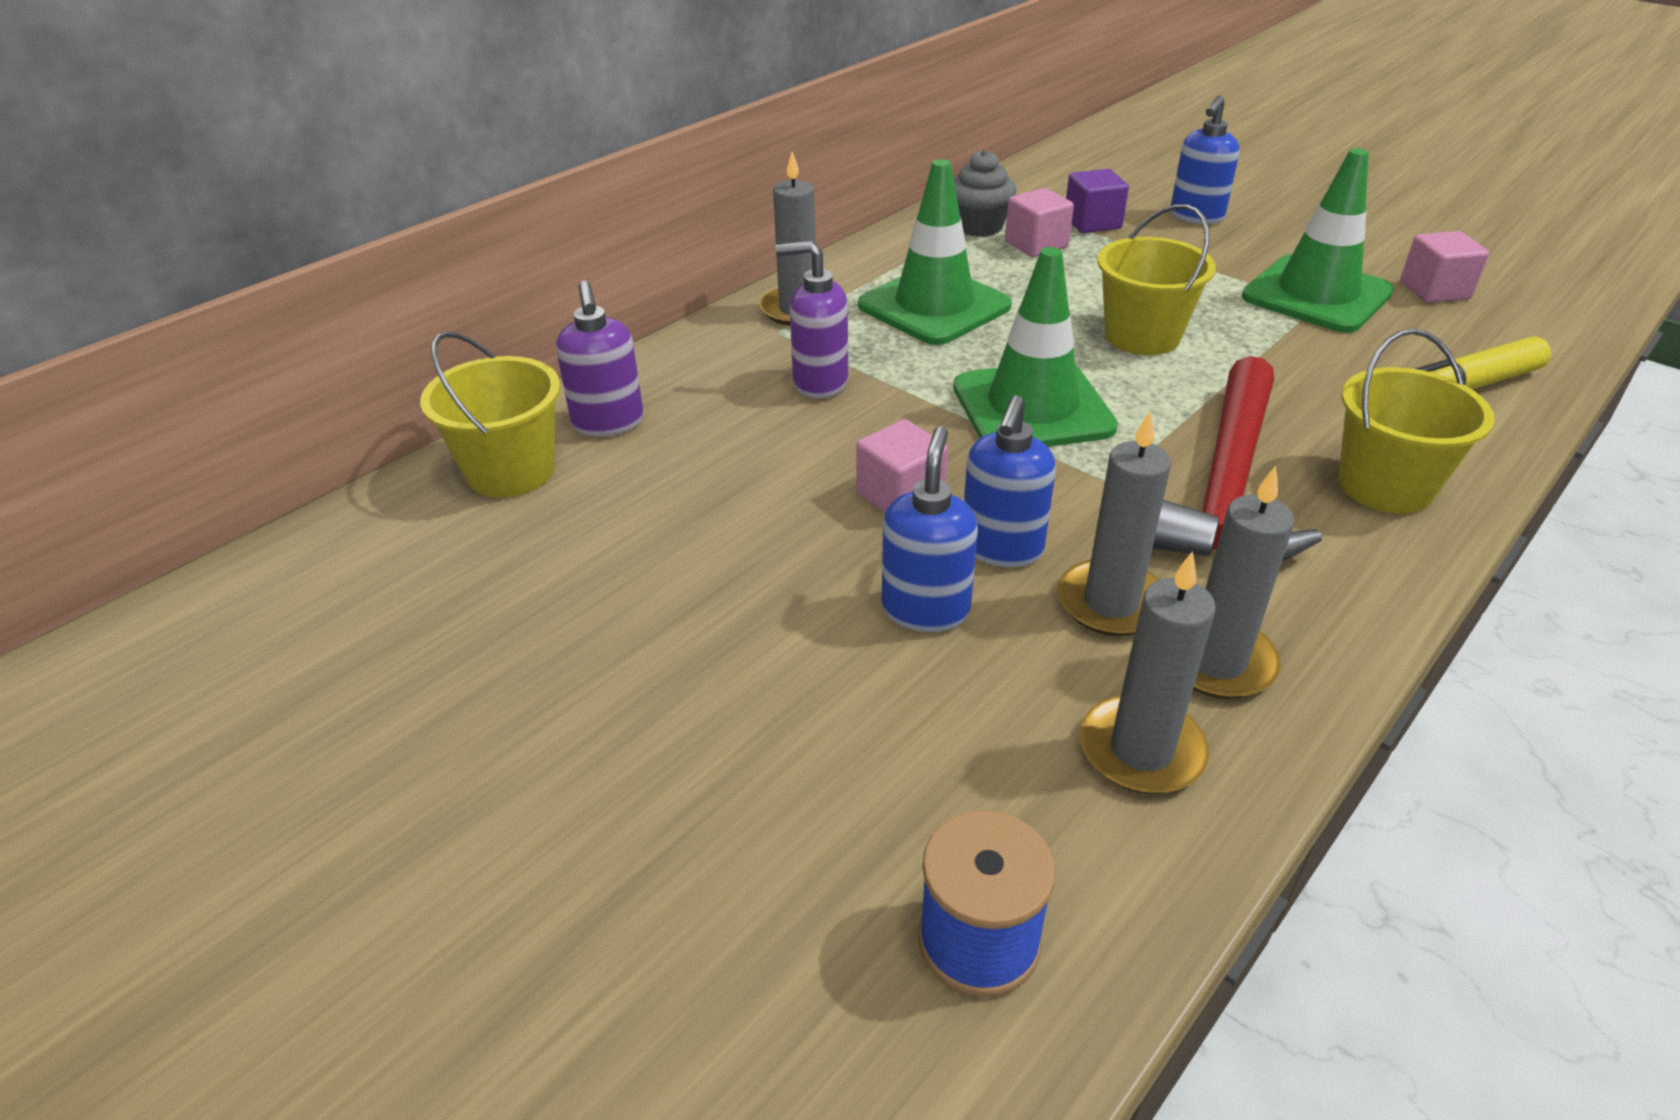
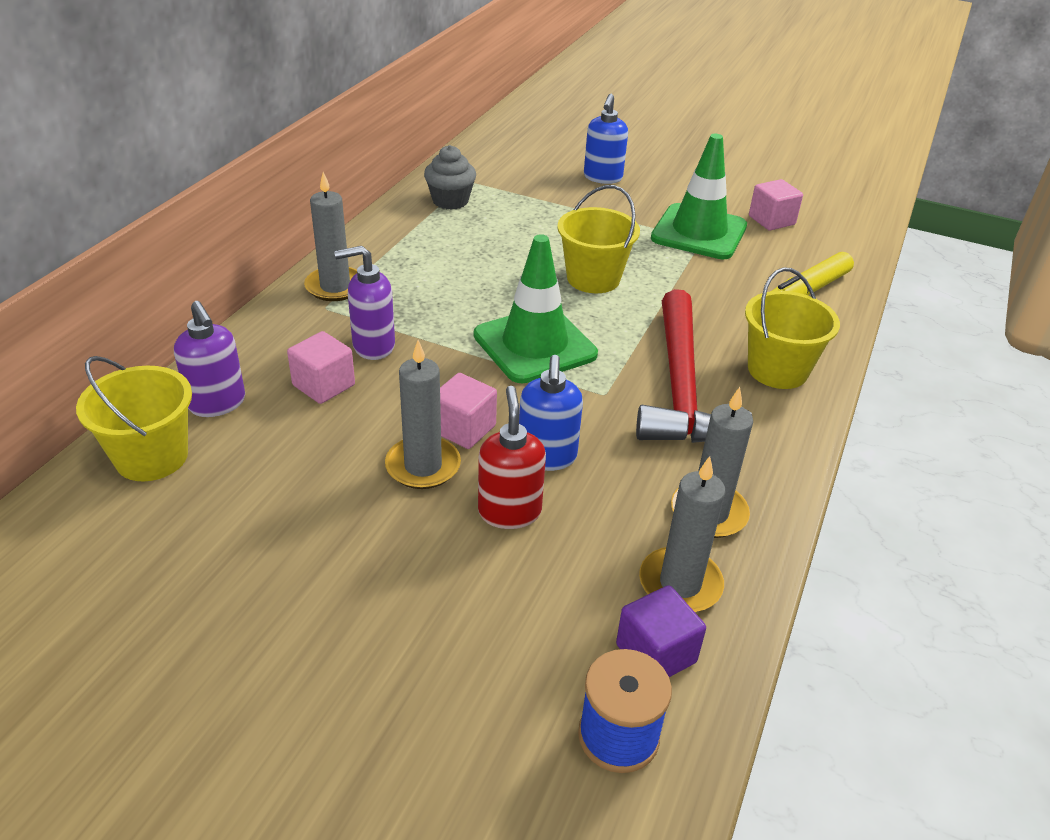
camera: 20 degrees left, 0 degrees up
(925, 609) = (509, 511): blue soap dispenser -> red soap dispenser
(934, 306) = (438, 272): green traffic cone -> none
(1036, 244) = (497, 212): pink cube -> pink cube (324, 385)
(1092, 223) = (532, 190): purple cube -> purple cube (656, 653)
(1111, 603) = (631, 484): grey candle -> grey candle (423, 466)

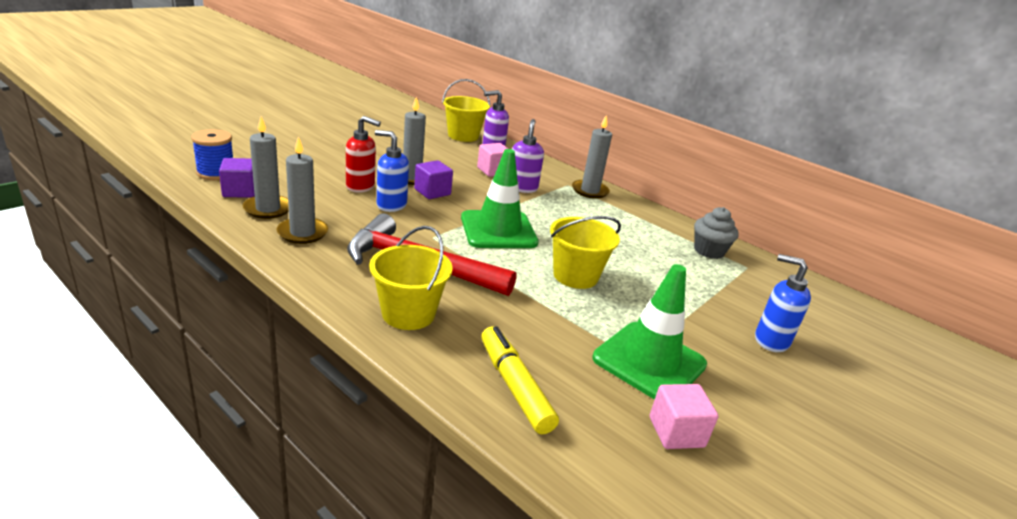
camera: 105 degrees right, 10 degrees down
(463, 429) = (432, 192): pink cube -> purple cube

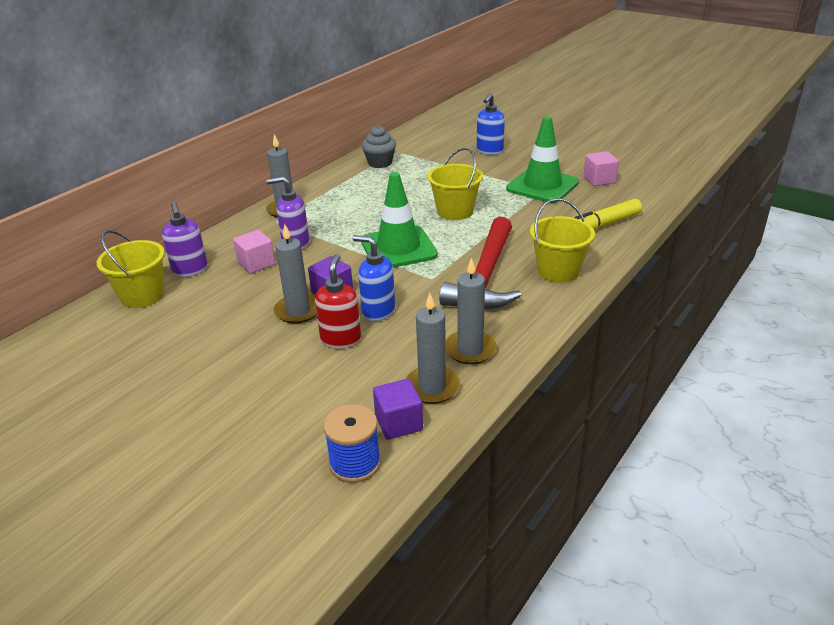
camera: 90 degrees left, 5 degrees up
(391, 205) = (378, 311): blue soap dispenser -> blue soap dispenser turned 105 degrees clockwise

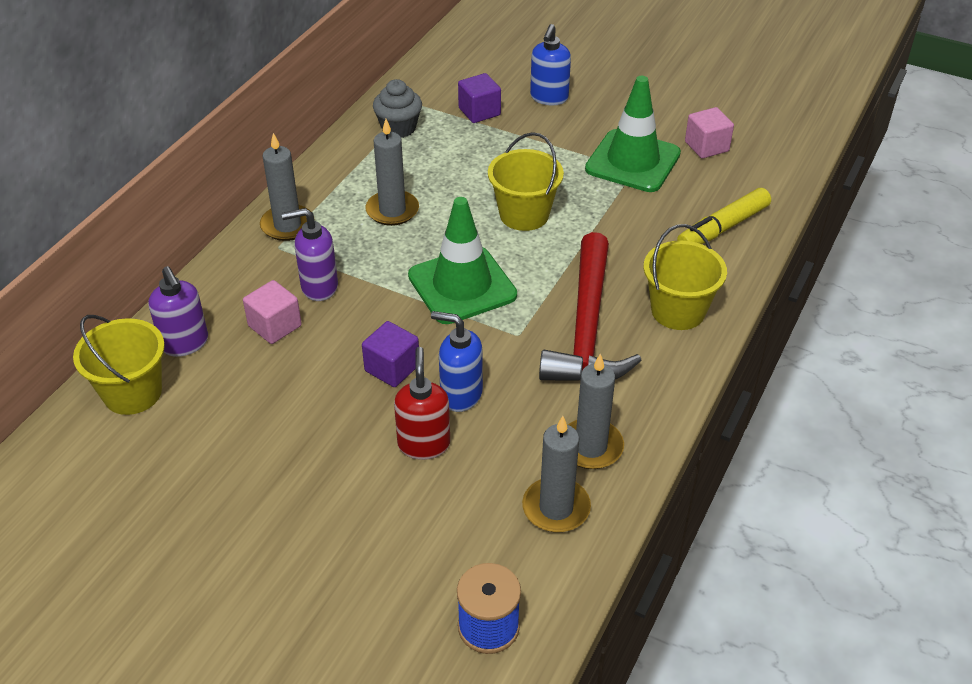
camera: 10 degrees left, 10 degrees up
(298, 311) = (355, 402): grey candle -> grey candle (392, 210)
(399, 423) = (527, 564): purple cube -> purple cube (479, 112)

